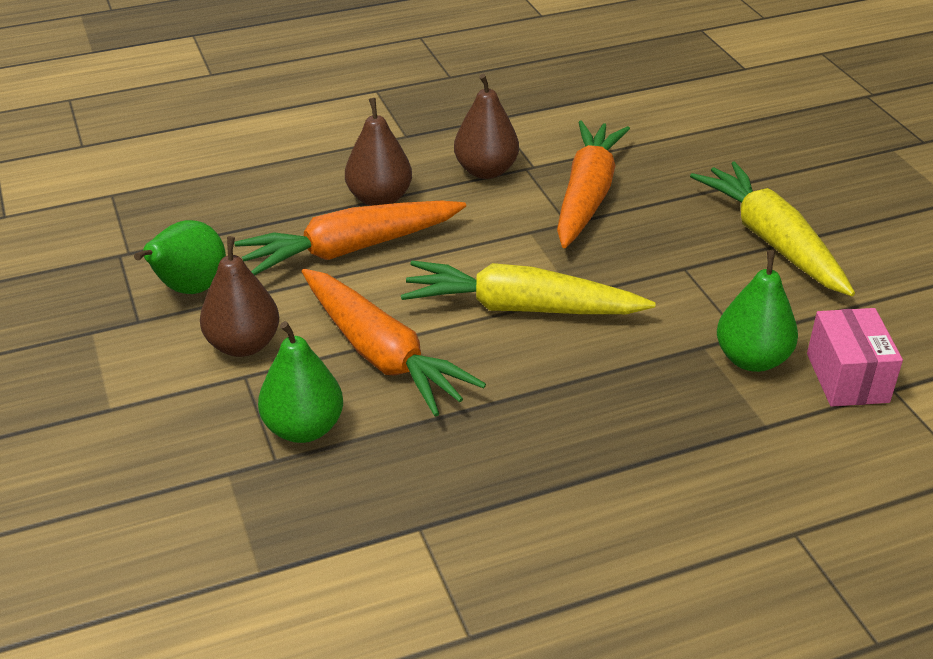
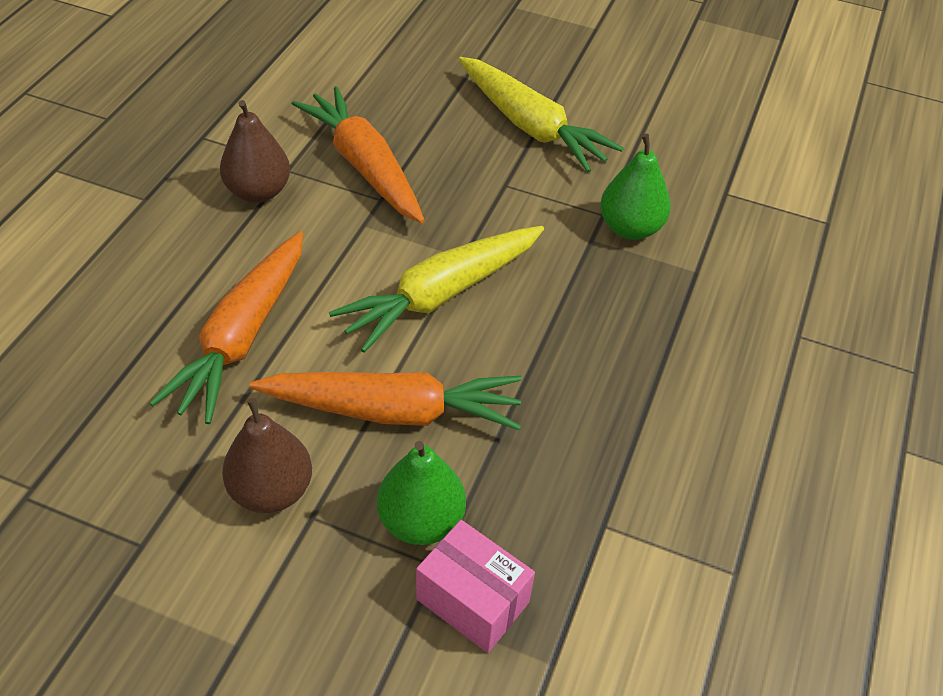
camera: 50 degrees left, 10 degrees up
(189, 289) = (147, 478): green pear -> none
(379, 198) = (203, 273): brown pear -> none
(771, 241) = (531, 126): yellow carrot -> yellow carrot turned 150 degrees counterclockwise
(847, 378) = (694, 202): pink box -> pink box (472, 600)

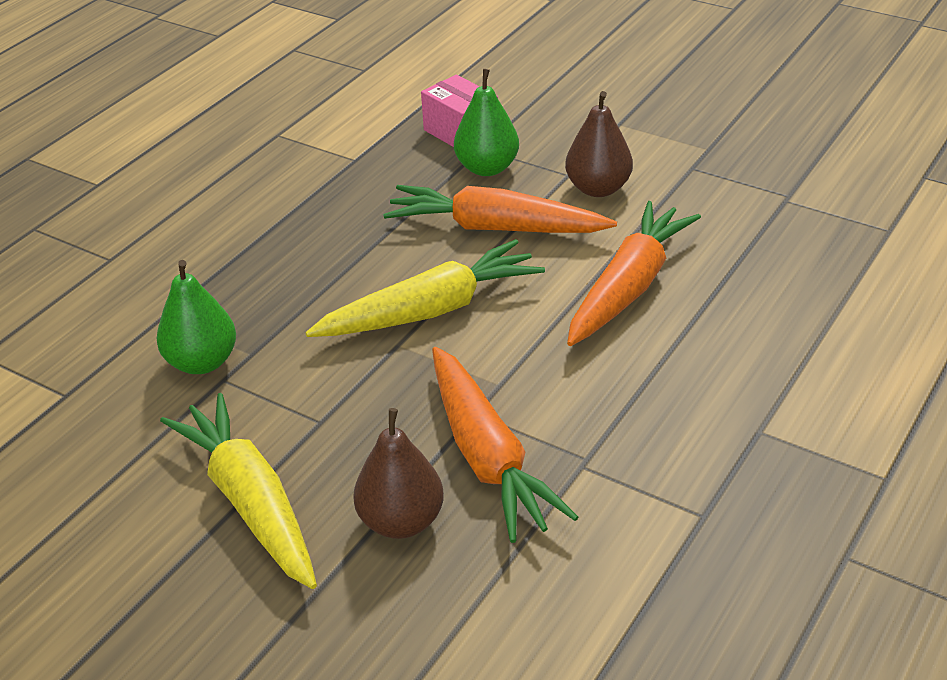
camera: 165 degrees left, 10 degrees down
(258, 192) = (621, 431): brown pear -> brown pear (401, 521)

